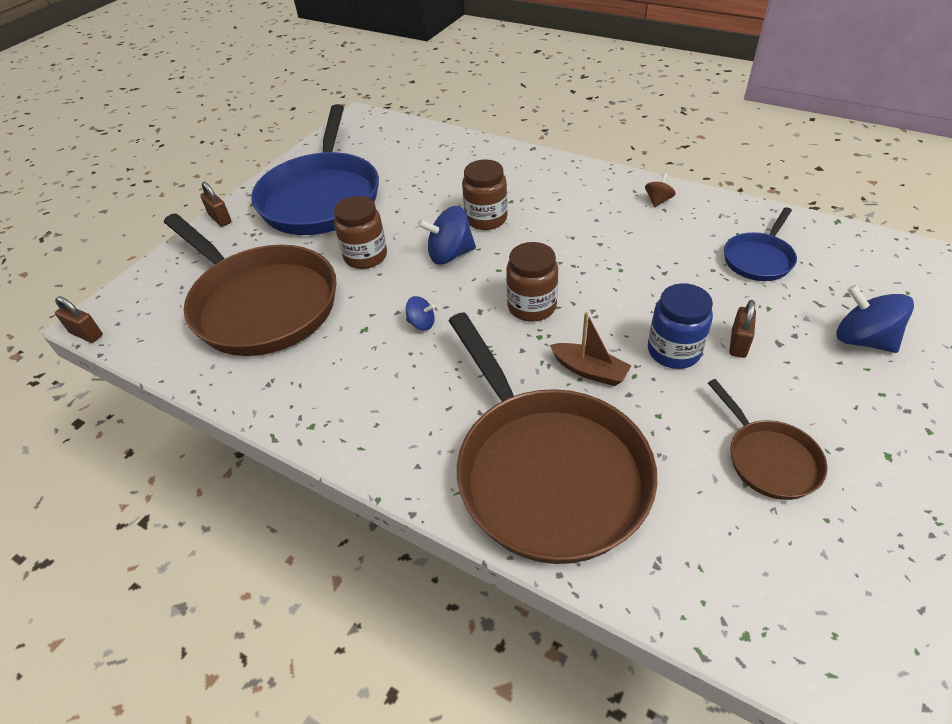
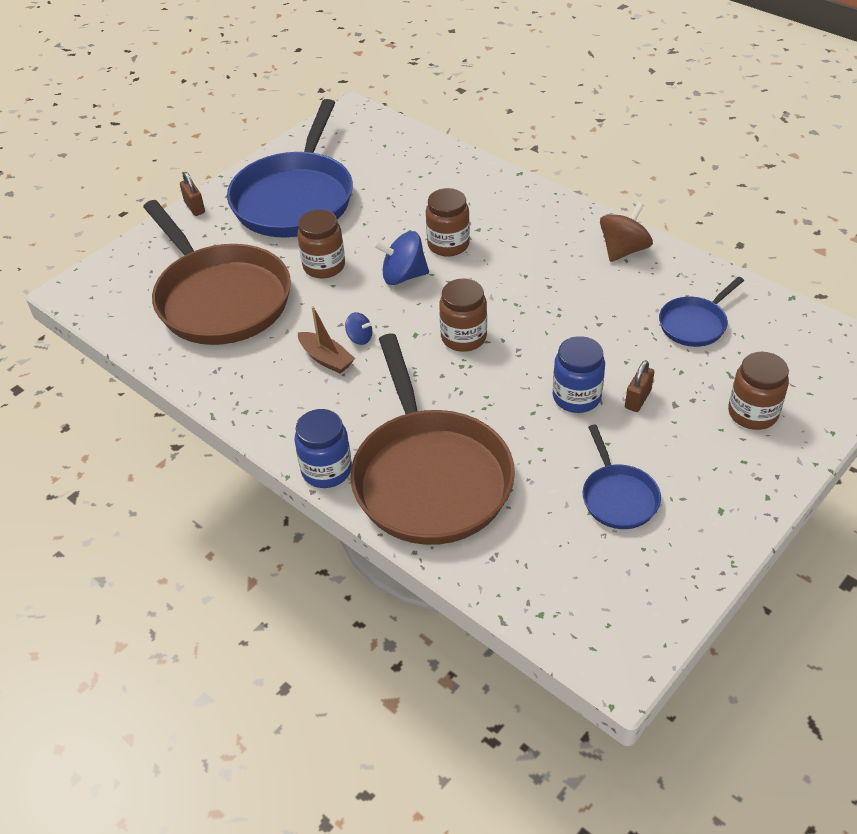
camera: 10 degrees right, 0 degrees up
(86, 334) = (64, 303): brown padlock -> none
(423, 483) = (326, 470): none -> blue jar
(589, 370) = (495, 402): brown boat -> brown boat (326, 359)
(658, 201) = (623, 250): brown spinning top -> brown spinning top, size x1.85
(768, 459) = (618, 497): brown pan -> blue pan
(863, 340) = (752, 413): blue spinning top -> brown jar

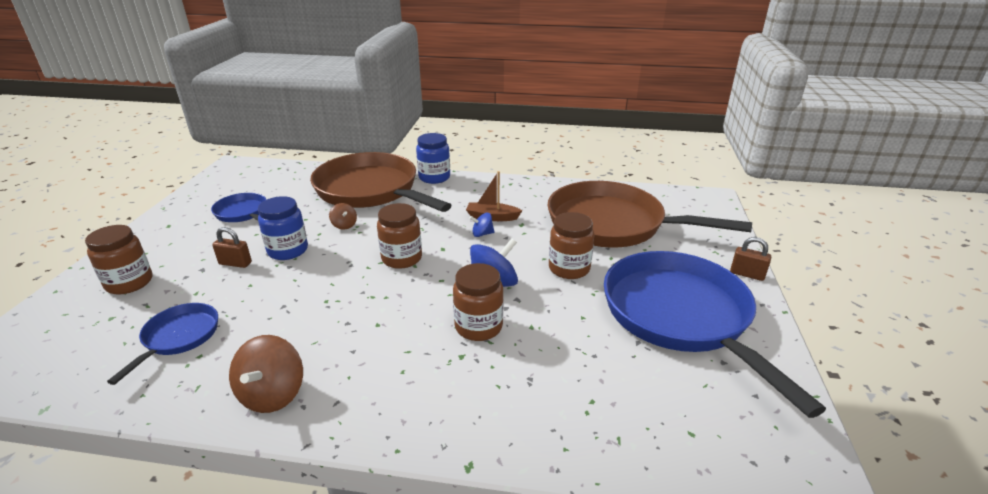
camera: 145 degrees right, 15 degrees down
(498, 415) = (344, 225): none -> brown spinning top
(638, 399) = (235, 263): brown padlock -> brown padlock turned 75 degrees counterclockwise

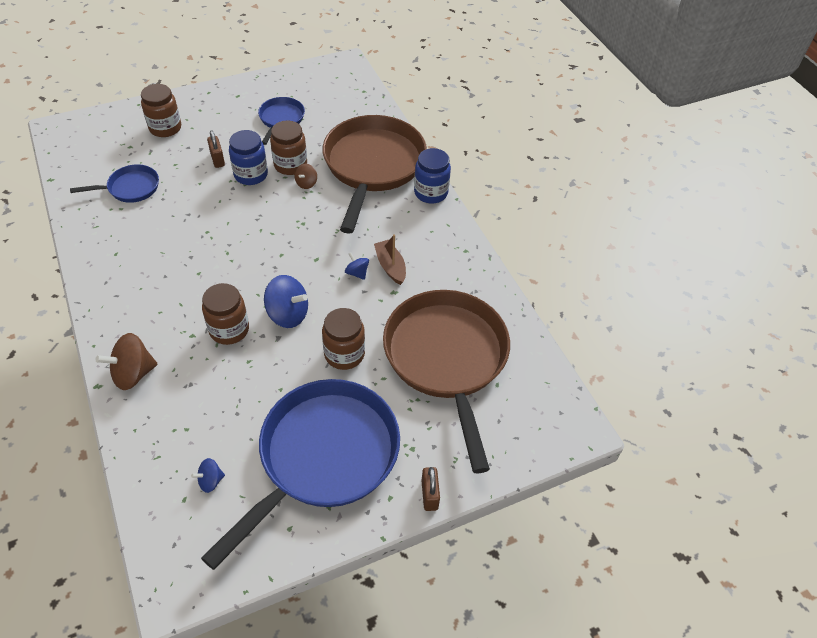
camera: 55 degrees right, 20 degrees up
(273, 394) = (107, 262): brown spinning top -> brown spinning top (133, 374)
(402, 258) = (285, 242): brown jar -> brown jar (290, 165)
(675, 403) = (210, 481): none -> blue spinning top

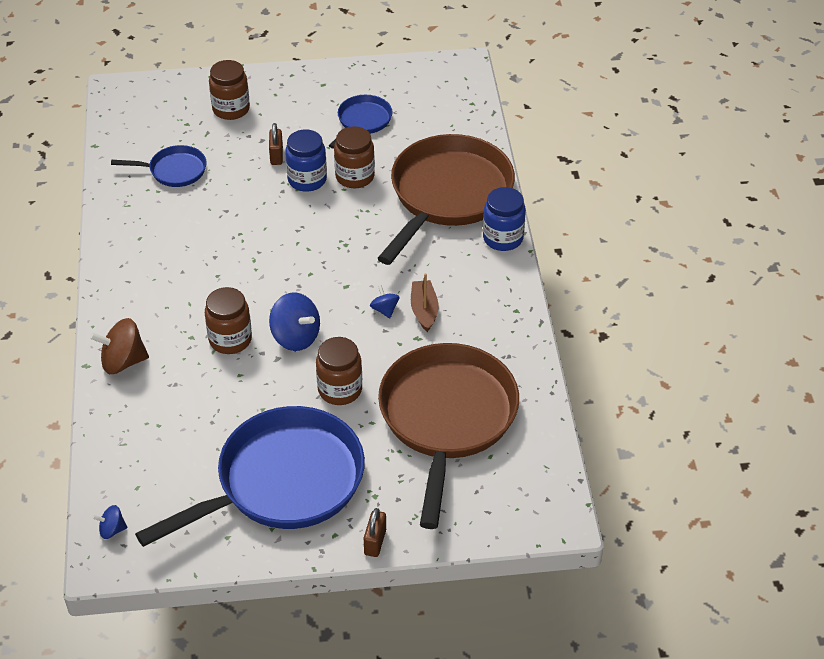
camera: 20 degrees right, 5 degrees down
(210, 481) = (167, 477): blue spinning top -> blue spinning top (112, 530)
(306, 183) = (365, 201): brown spinning top -> none

